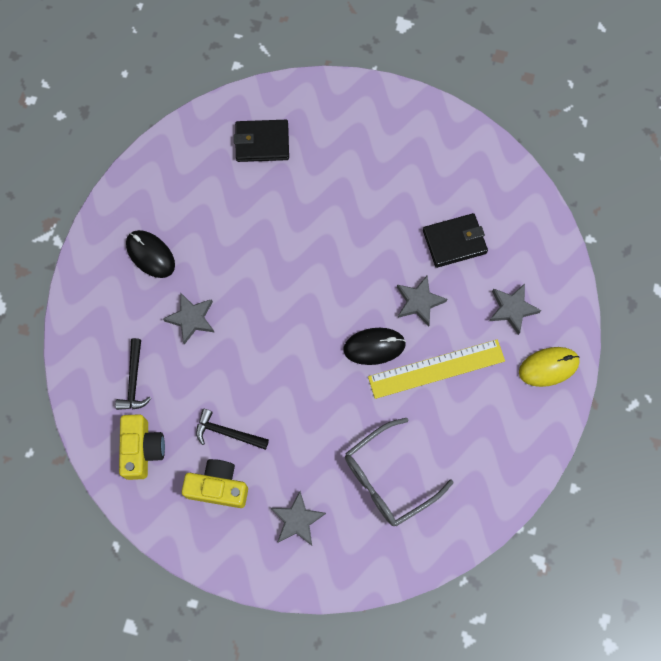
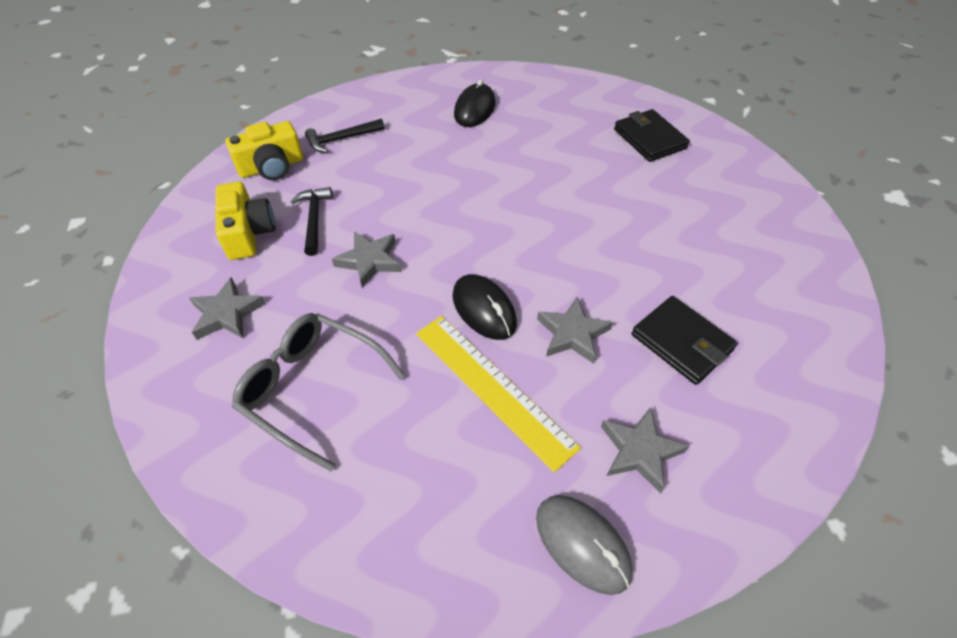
camera: 65 degrees right, 20 degrees down
(191, 319) = (426, 154): grey star -> grey star (369, 261)
(548, 367) = (582, 544): yellow mouse -> grey mouse

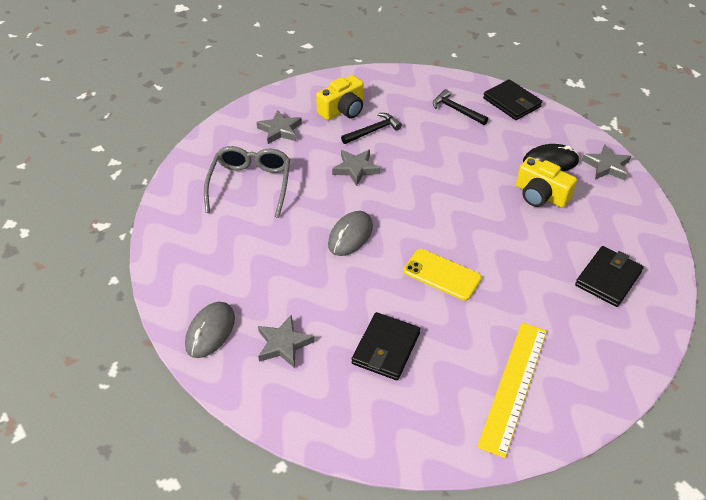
camera: 65 degrees right, 5 degrees down
(272, 167) = (405, 92): yellow camera -> yellow camera (540, 195)
(366, 97) = (511, 102): none -> black wallet
(484, 309) = (350, 236): black mouse -> grey mouse
(493, 387) = (293, 260): yellow ruler -> yellow ruler (514, 386)
(572, 334) = (357, 286): grey star -> grey star (606, 166)
(590, 250) = (442, 274): none -> yellow phone

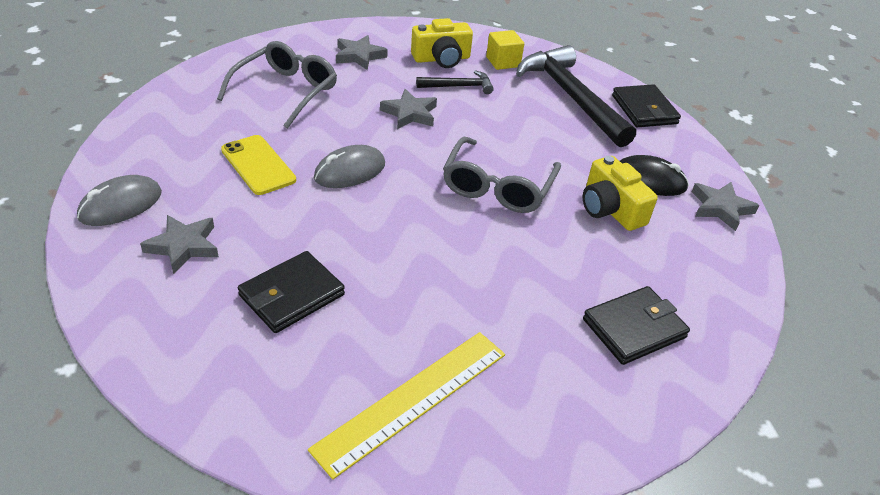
camera: 20 degrees right, 5 degrees down
(388, 96) = (503, 62): none -> yellow cube
(442, 274) = (422, 246): yellow phone -> yellow phone (258, 165)
(456, 110) = (571, 97): black hammer -> black hammer, size x2.09
(458, 207) = (497, 187): none -> grey glasses

